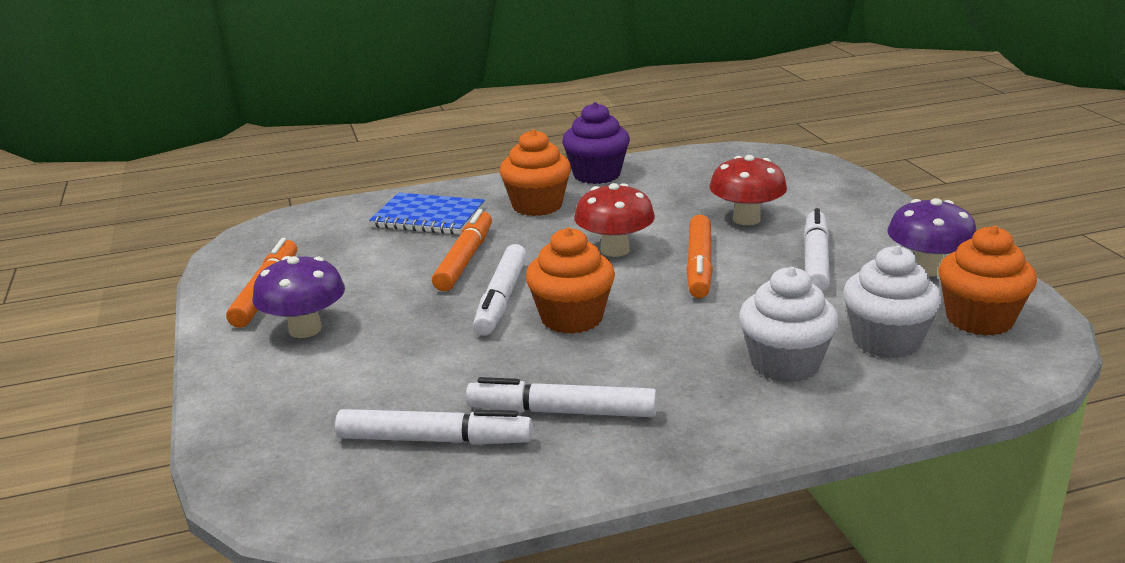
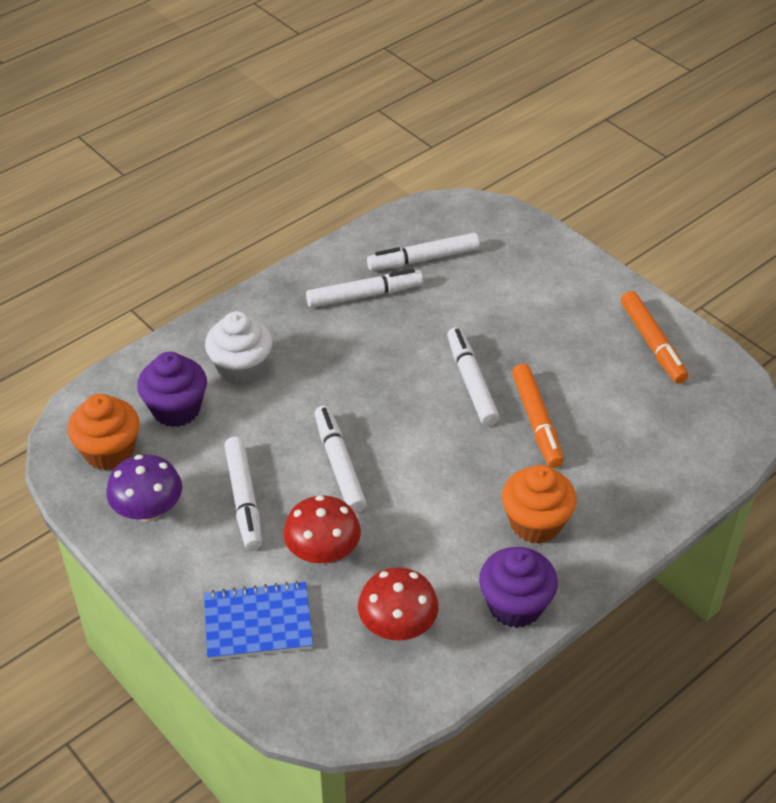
camera: 155 degrees right, 20 degrees up
(305, 329) = (583, 316): purple mushroom -> none
(428, 217) = (622, 475): blue notebook -> blue notebook (258, 623)
(572, 318) = (406, 375): orange cupcake -> none
(615, 250) = (420, 468): red mushroom -> red mushroom (397, 626)
(699, 266) = (339, 465): orange marker -> white marker
(886, 341) = (176, 409): white cupcake -> purple cupcake

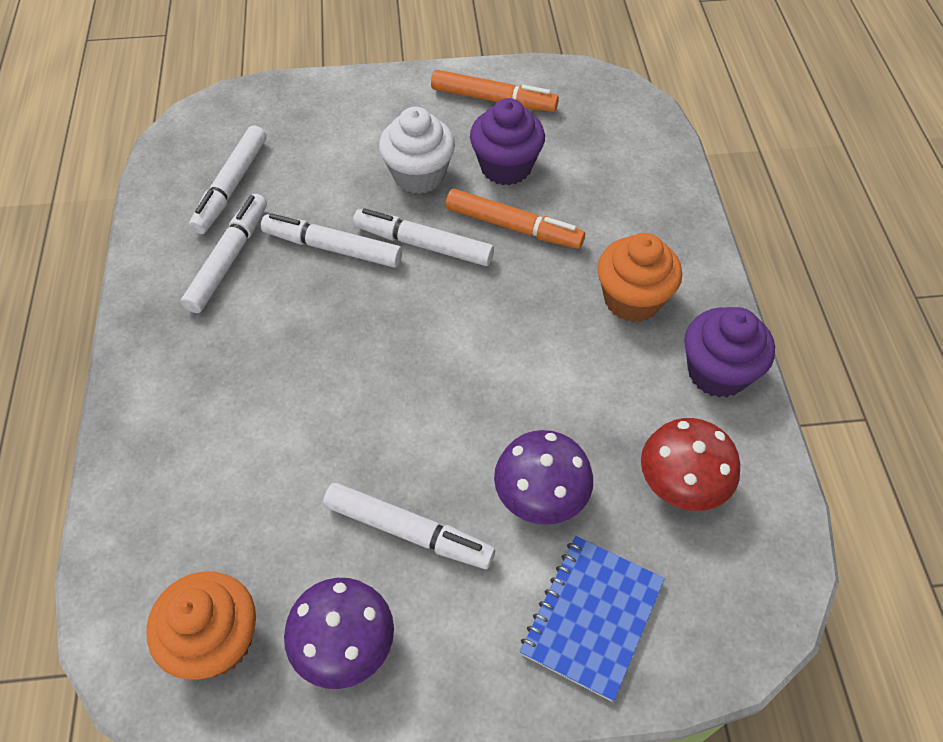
camera: 55 degrees left, 10 degrees up
(176, 409) = (218, 527): purple cupcake -> purple cupcake (506, 167)
(241, 369) = (221, 426): white cupcake -> white cupcake (419, 175)
(323, 553) = (540, 497): red mushroom -> purple mushroom
(339, 465) = (435, 413): white marker -> white marker (332, 248)

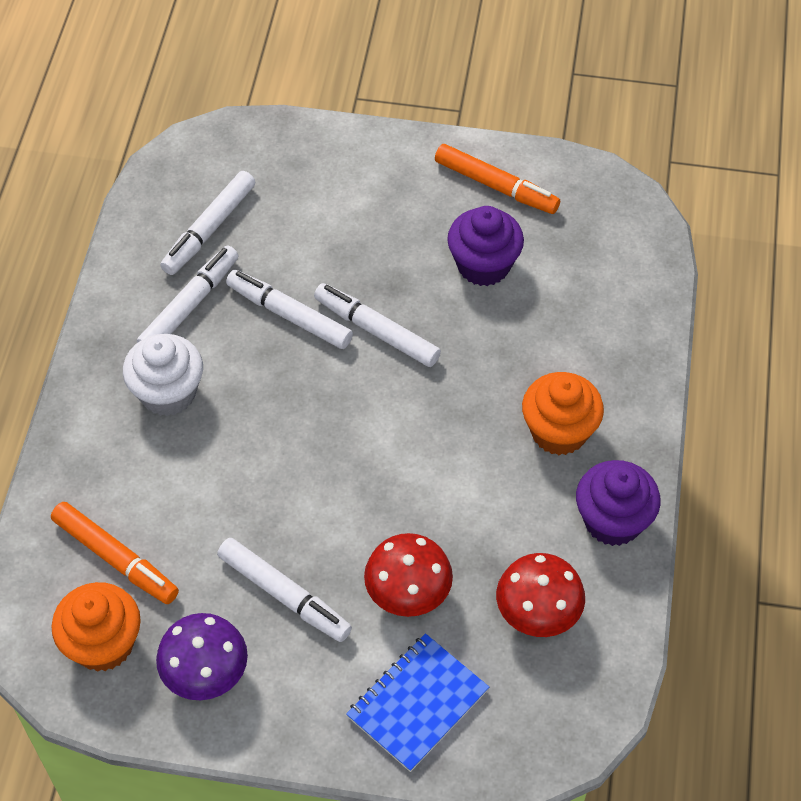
camera: 15 degrees right, 0 degrees up
(419, 175) = (394, 256): white cupcake -> white cupcake (168, 393)
(513, 227) = (469, 332): orange marker -> orange marker (116, 558)
(540, 497) = (408, 594): purple mushroom -> red mushroom

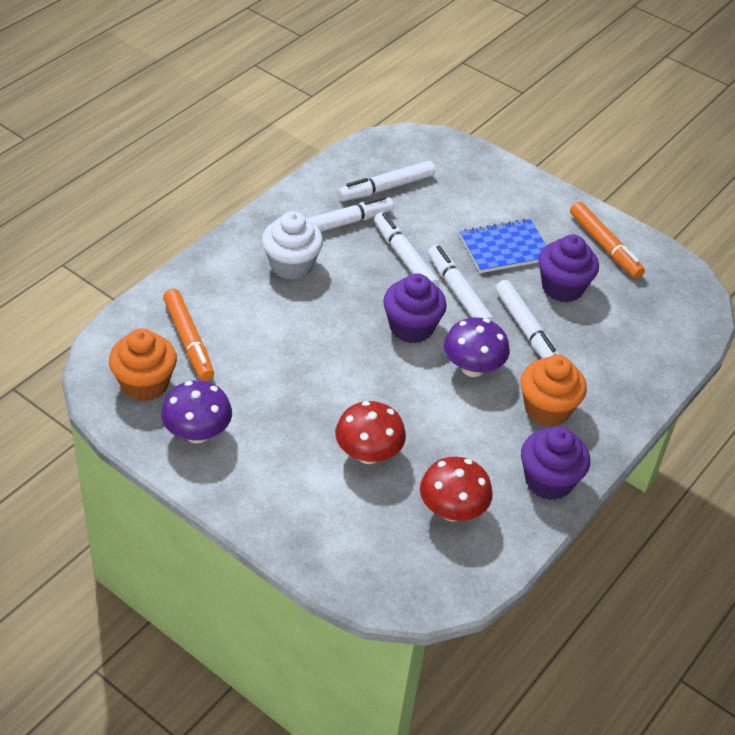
camera: 25 degrees right, 10 degrees down
(284, 595) = (283, 414): white marker -> white marker (526, 330)
(354, 405) = (411, 327): none -> purple cupcake
(417, 704) = (327, 522): blue notebook -> blue notebook (504, 248)
(451, 422) = (472, 368): none -> purple mushroom

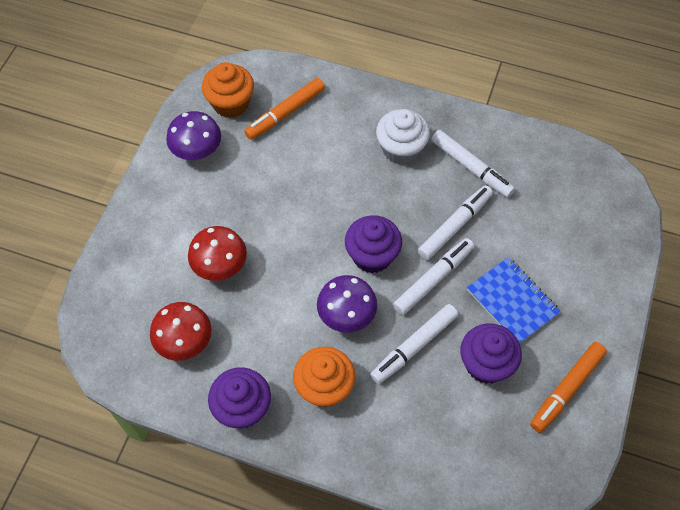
camera: 75 degrees right, 15 degrees up
(386, 188) = (538, 185): white marker -> none

